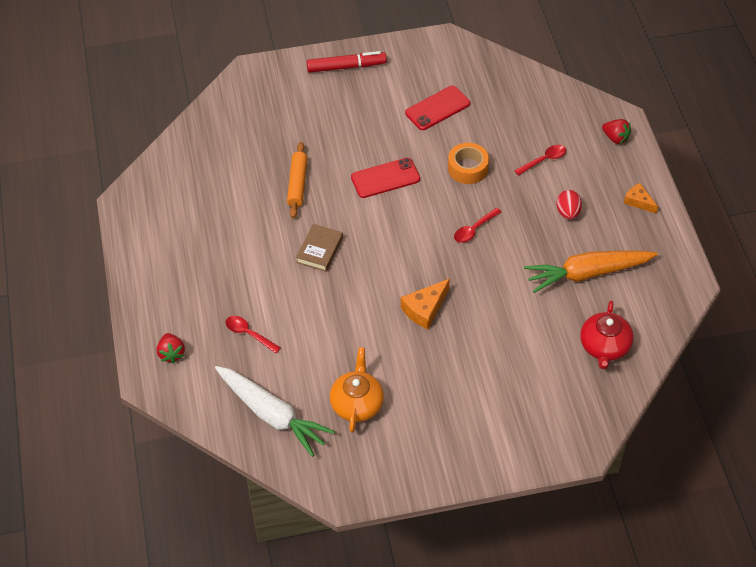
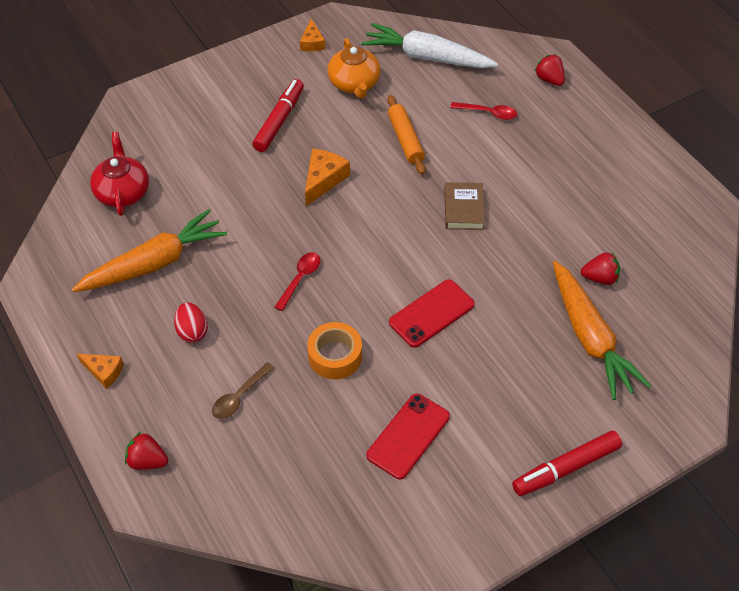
camera: 160 degrees right, 0 degrees up
(248, 169) = (600, 278): none -> red strawberry
(282, 133) = (590, 338): none -> orange carrot
(297, 184) = (531, 277): orange rolling pin -> orange rolling pin (405, 140)
(379, 469) = (312, 42): none -> orange cheese
(443, 381) = (279, 121): none -> red marker
(544, 160) = (239, 397): red spoon -> brown spoon

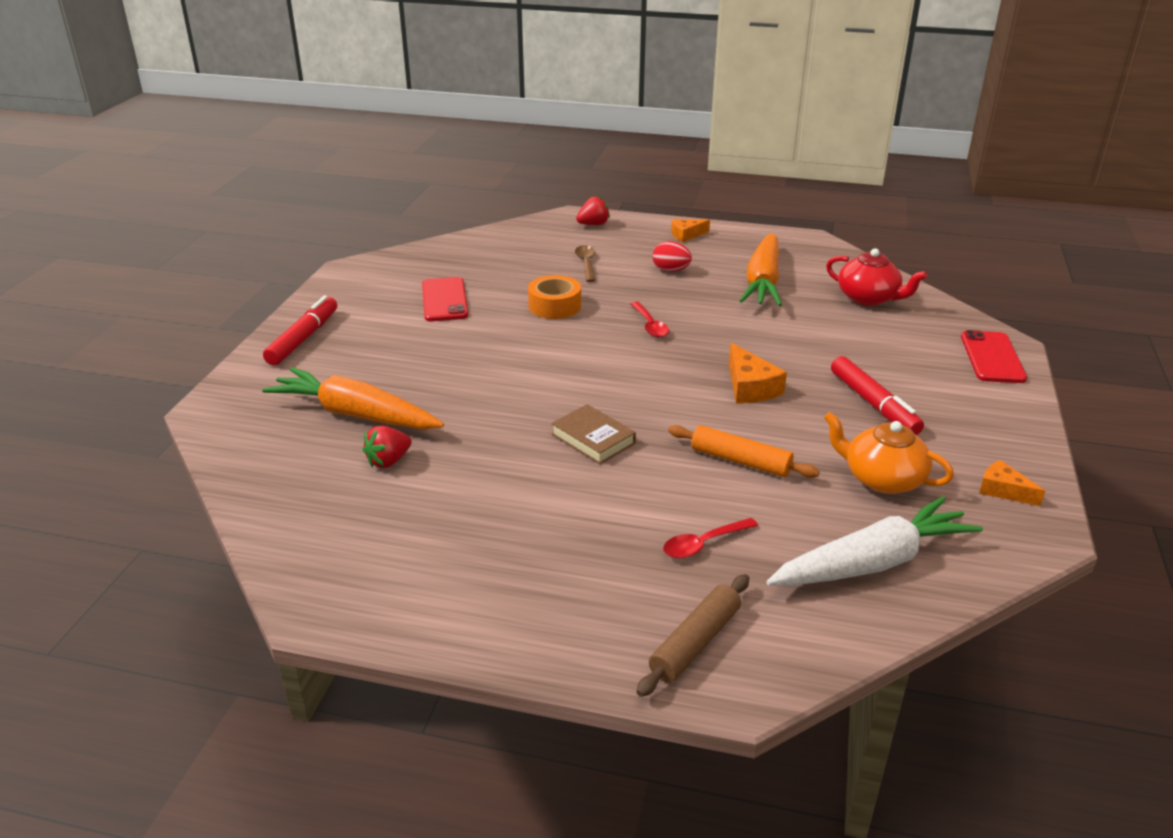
camera: 135 degrees right, 20 degrees down
(431, 313) = (516, 360): red phone -> red phone (992, 357)
(549, 79) = (695, 642): red strawberry -> brown rolling pin

